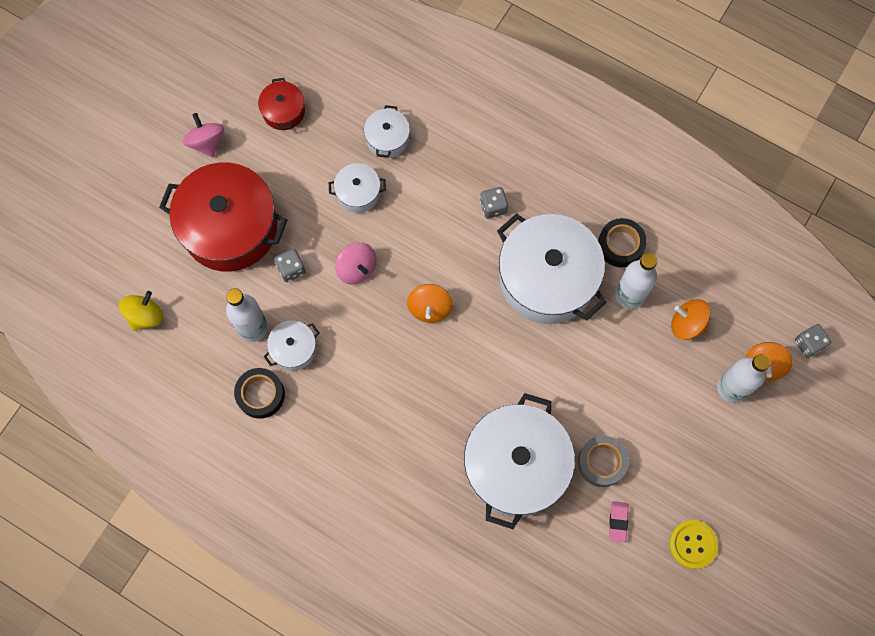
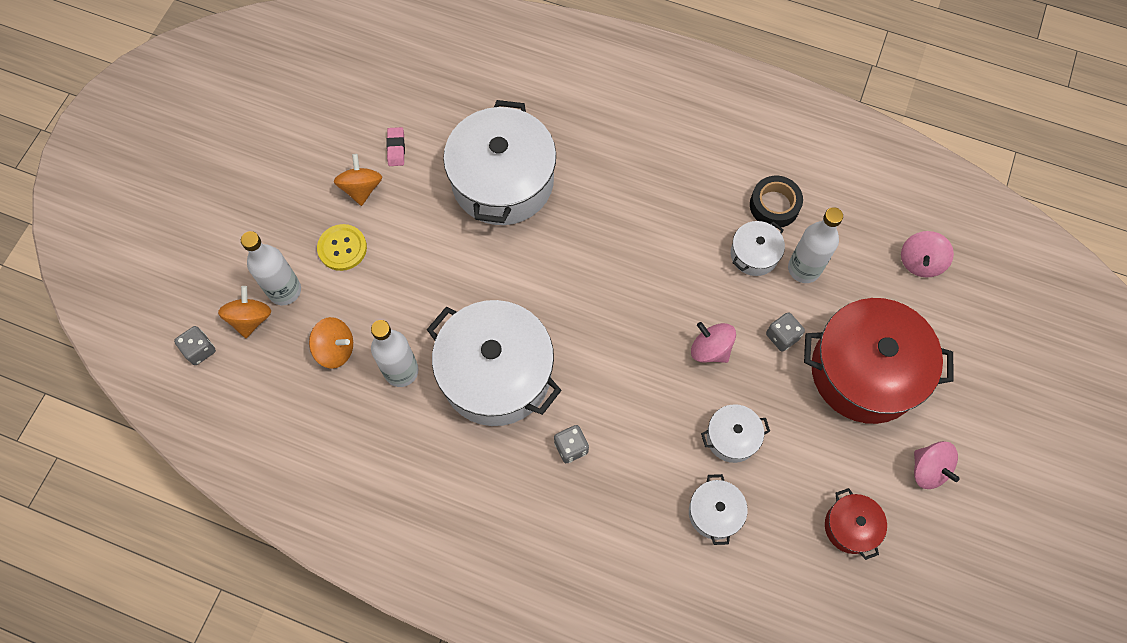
camera: 170 degrees right, 5 degrees down
(145, 316) = (920, 262): yellow spinning top -> pink spinning top
(430, 308) = (620, 320): orange spinning top -> orange spinning top (361, 188)
(601, 462) = (417, 198): grey tape -> none
(620, 245) = (416, 426): black tape -> none
(693, 544) = (322, 141): yellow button -> yellow button (342, 248)

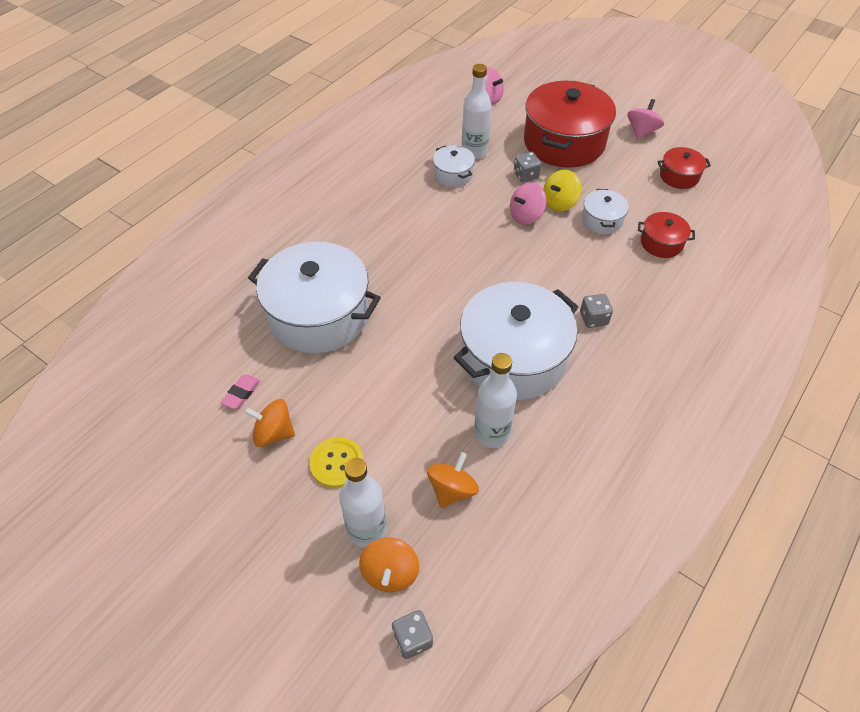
camera: 75 degrees left, 15 degrees down
(250, 319) = (390, 572): orange spinning top -> orange spinning top turned 105 degrees counterclockwise
(396, 148) = (241, 393): pink eraser -> pink eraser turned 75 degrees counterclockwise
(714, 513) = (661, 243): white pot -> red pot
(746, 383) = (559, 203): none -> yellow spinning top
(774, 205) = (416, 155): black tape -> none
(928, 469) = (641, 131): pink spinning top -> pink spinning top turned 45 degrees counterclockwise

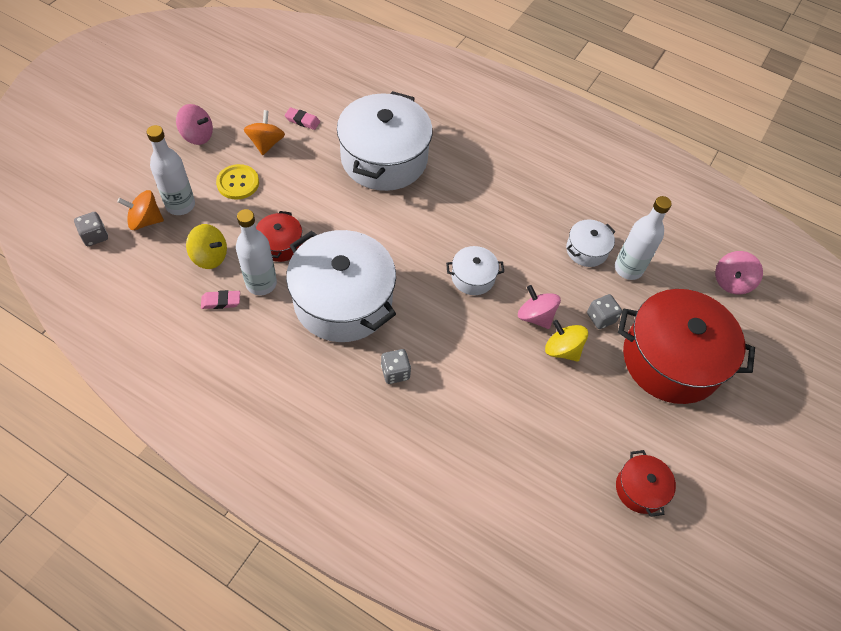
camera: 80 degrees right, 5 degrees up
(452, 489) = (210, 256): orange spinning top -> yellow spinning top
(517, 474) = (221, 301): none -> pink eraser
(602, 220) = (542, 391): white pot -> white pot (473, 277)
(641, 131) = (719, 453): pink spinning top -> pink spinning top (197, 136)
(661, 243) = (515, 452): red pot -> red pot (280, 244)

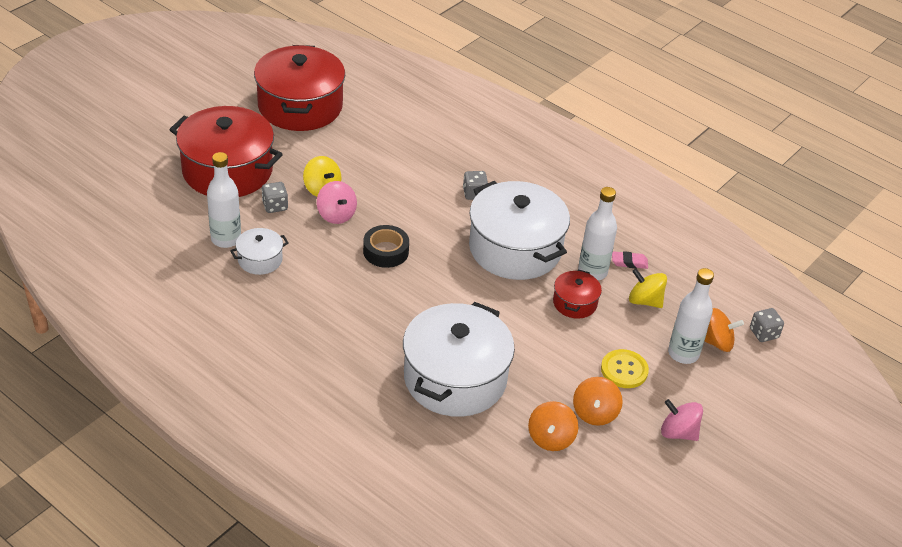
camera: 170 degrees left, 15 degrees down
(302, 121) = (551, 438): pink eraser -> orange spinning top
(473, 277) = (386, 251): white pot -> black tape
(640, 489) = (300, 106): red pot -> red pot, size x2.17
(731, 282) = (128, 216): pink spinning top -> none

